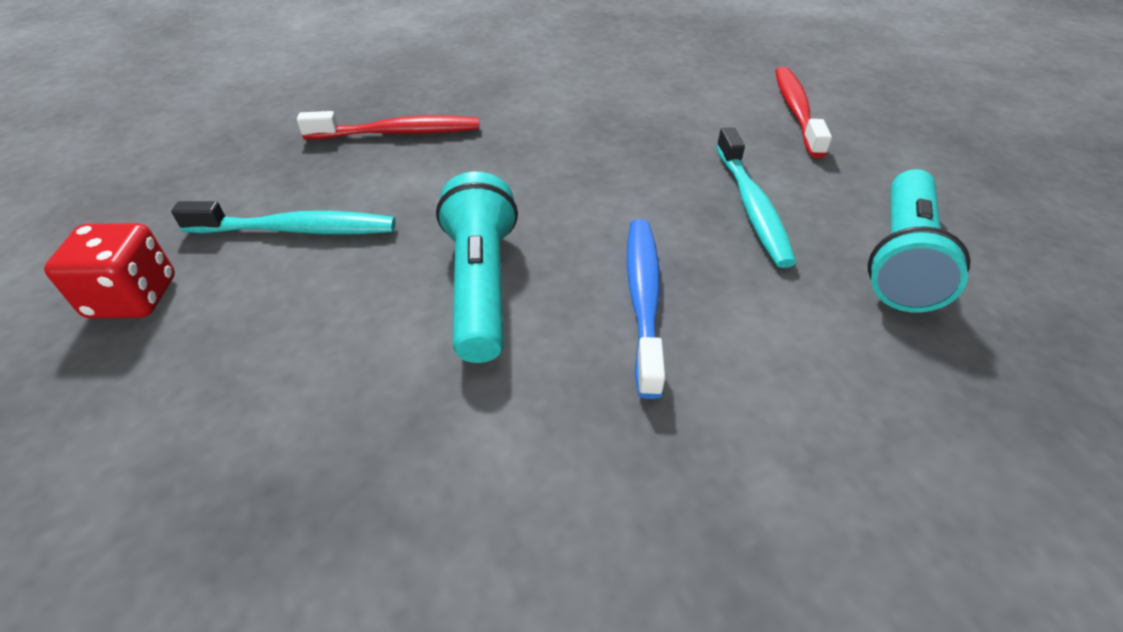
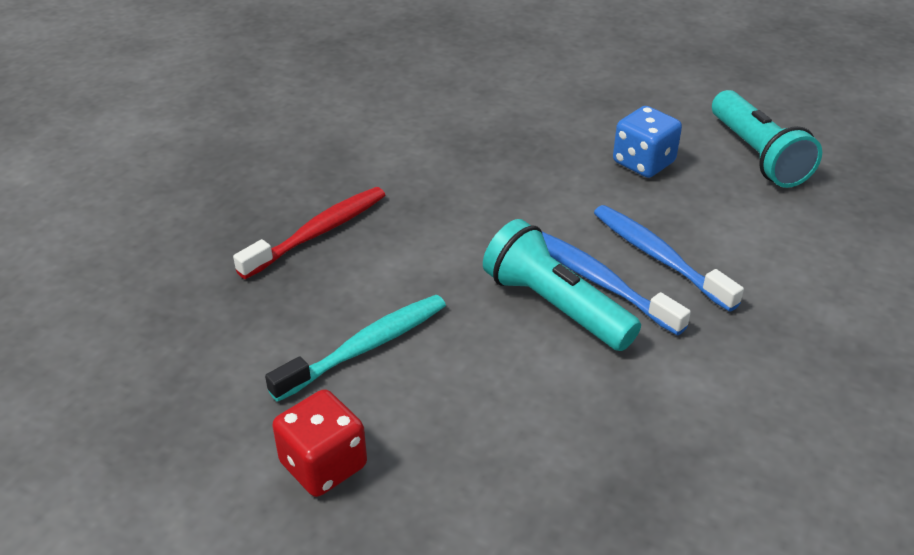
camera: 40 degrees left, 5 degrees down
(552, 288) = (600, 282): none -> blue toothbrush
(751, 206) = (643, 162): turquoise toothbrush -> blue dice
(796, 111) = (585, 75): red toothbrush -> none

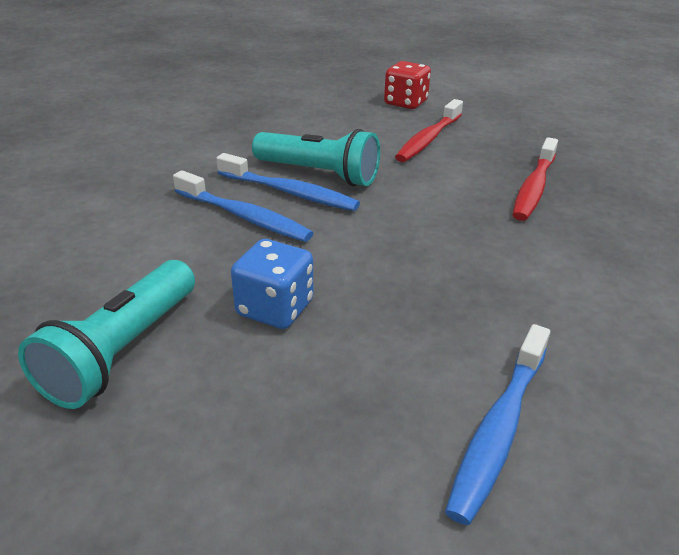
camera: 160 degrees right, 5 degrees down
(366, 347) = (428, 139): turquoise toothbrush -> red toothbrush
(528, 79) = (498, 429): none -> blue toothbrush
(757, 155) = (123, 351): turquoise flashlight -> turquoise flashlight turned 120 degrees counterclockwise

